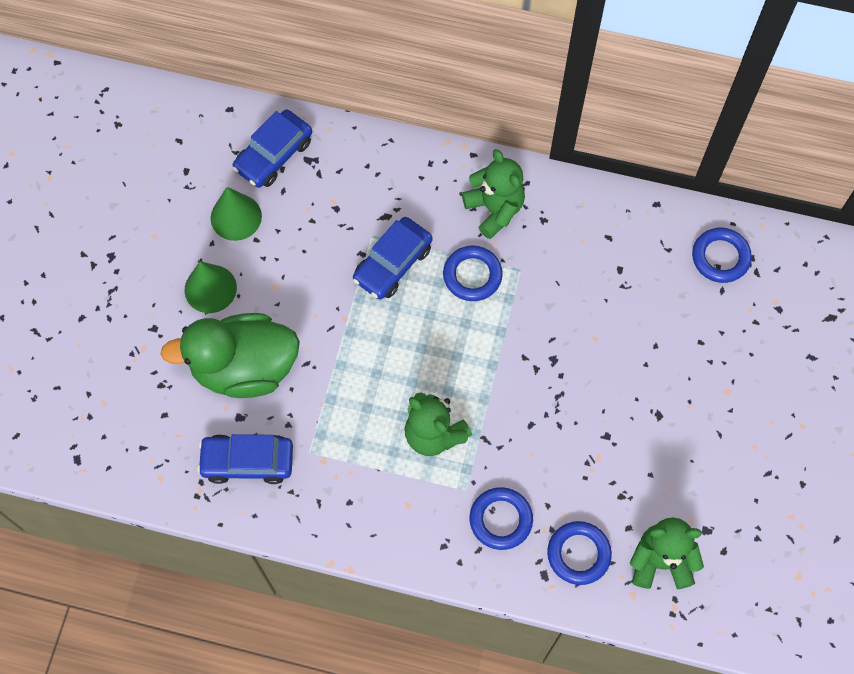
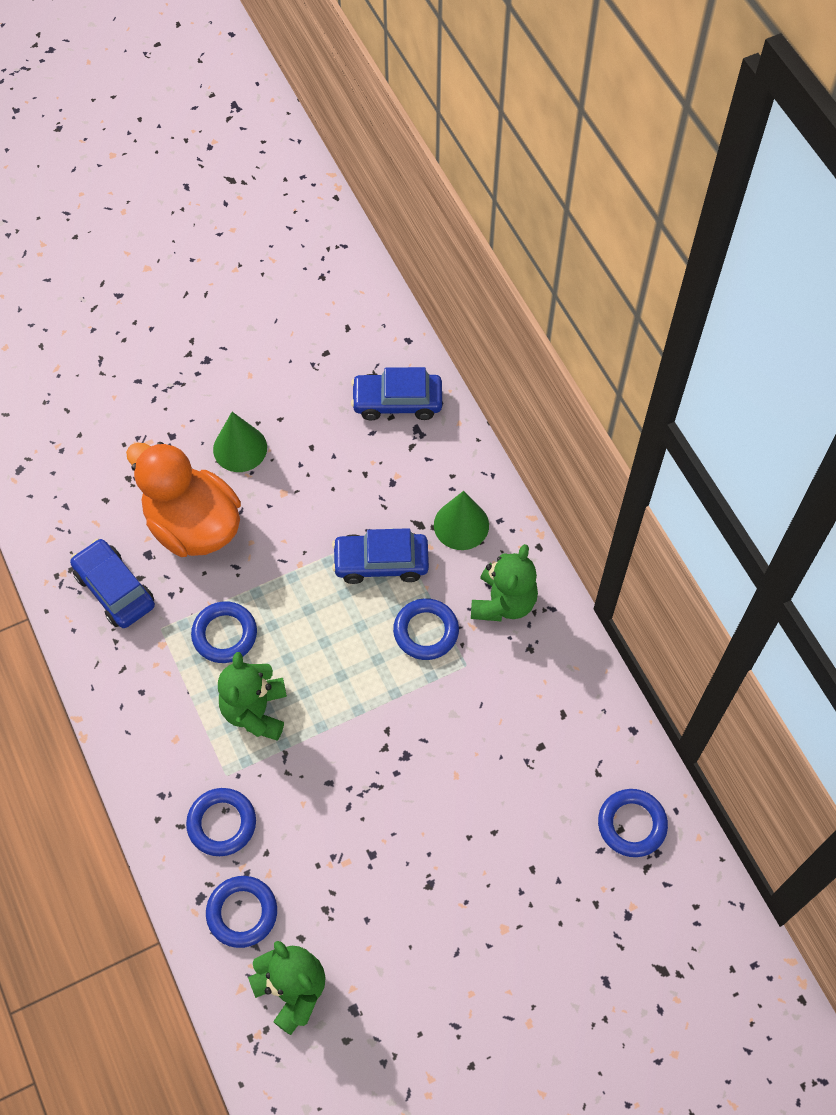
camera: 50 degrees right, 5 degrees down
(236, 217) = (318, 418): green cone -> green cone (461, 525)
(244, 368) = (193, 525): green duck -> orange duck
(355, 411) = (224, 634): none -> blue ring

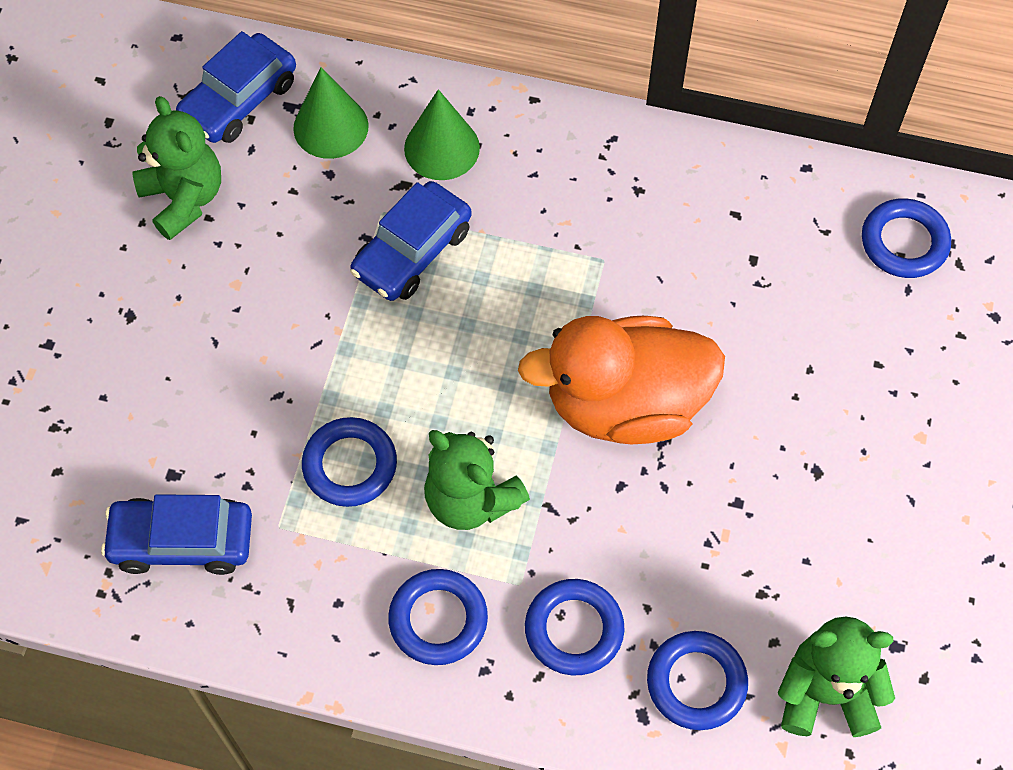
camera: 50 degrees left, 0 degrees up
(193, 525) = (183, 402): orange duck -> orange duck (625, 404)
(240, 448) = (136, 287): green cone -> green cone (331, 127)
(426, 631) = (531, 268): blue ring -> blue ring (438, 619)
(503, 602) = (565, 175): green teddy bear -> green teddy bear (184, 198)

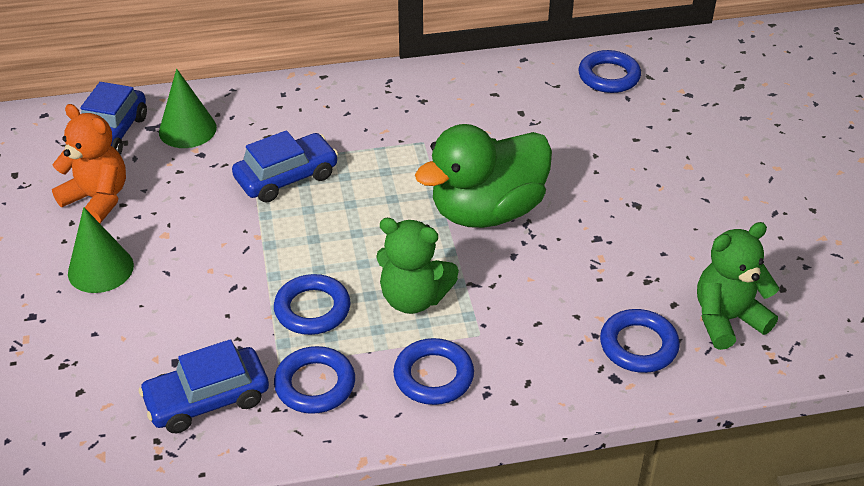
camera: 25 degrees left, 20 degrees down
(184, 198) = (97, 199): green teddy bear -> orange teddy bear
(412, 251) = (286, 177): blue car -> blue car turned 135 degrees counterclockwise
(442, 148) = (274, 118): green cone -> green cone (100, 269)
(574, 629) = (534, 346): blue ring -> blue ring (315, 384)
(625, 404) = (487, 211): orange duck -> green duck

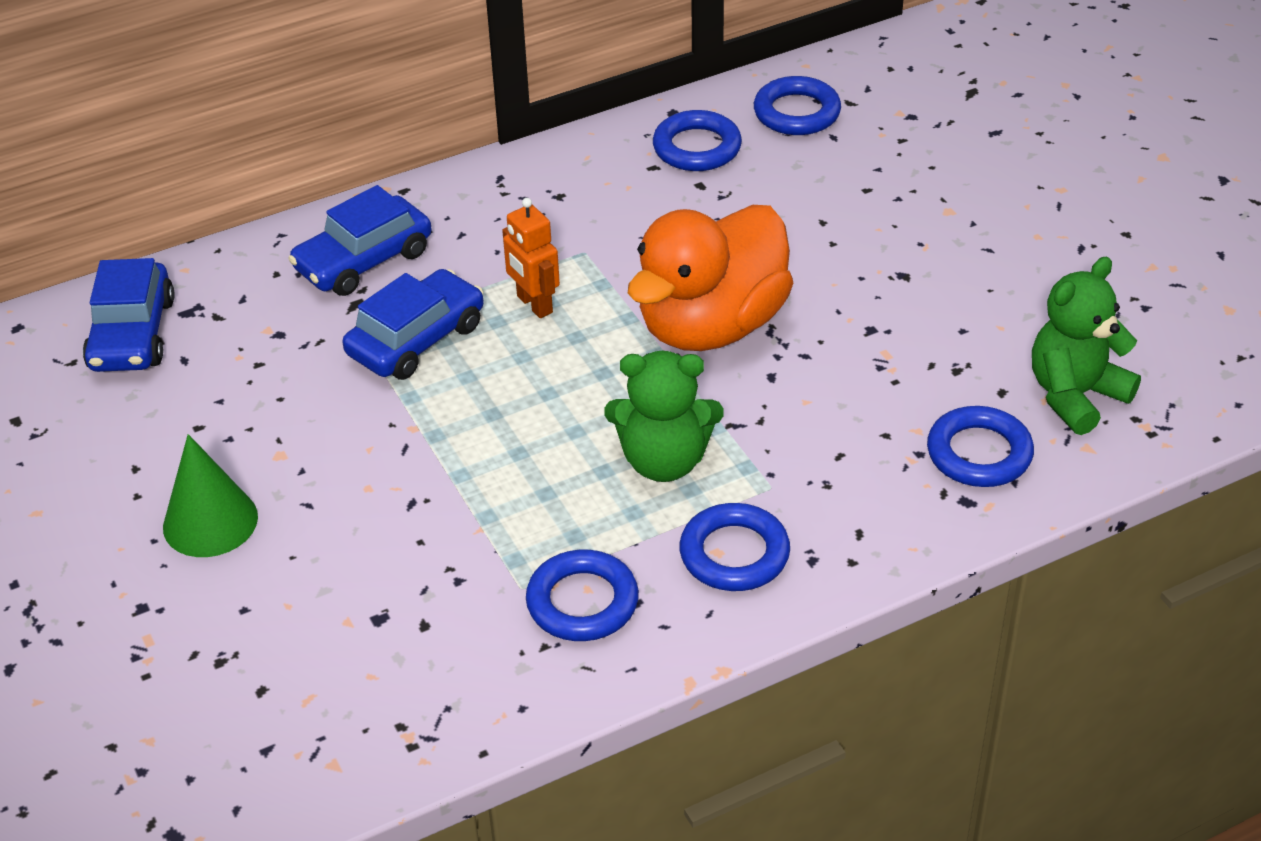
camera: 15 degrees left, 0 degrees up
(97, 199) = (158, 428): orange teddy bear -> none
(187, 129) = (243, 304): green cone -> none
(207, 399) = (445, 656): blue car -> blue car (363, 260)
(312, 309) = (534, 506): blue ring -> blue ring (697, 148)
(374, 170) = (534, 304): none -> orange robot
(487, 211) = (711, 325): green duck -> orange duck

